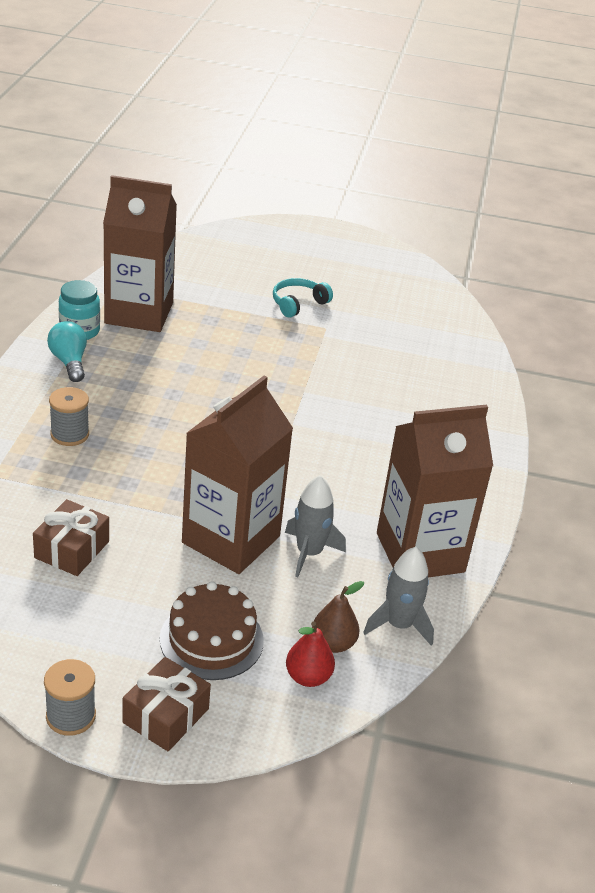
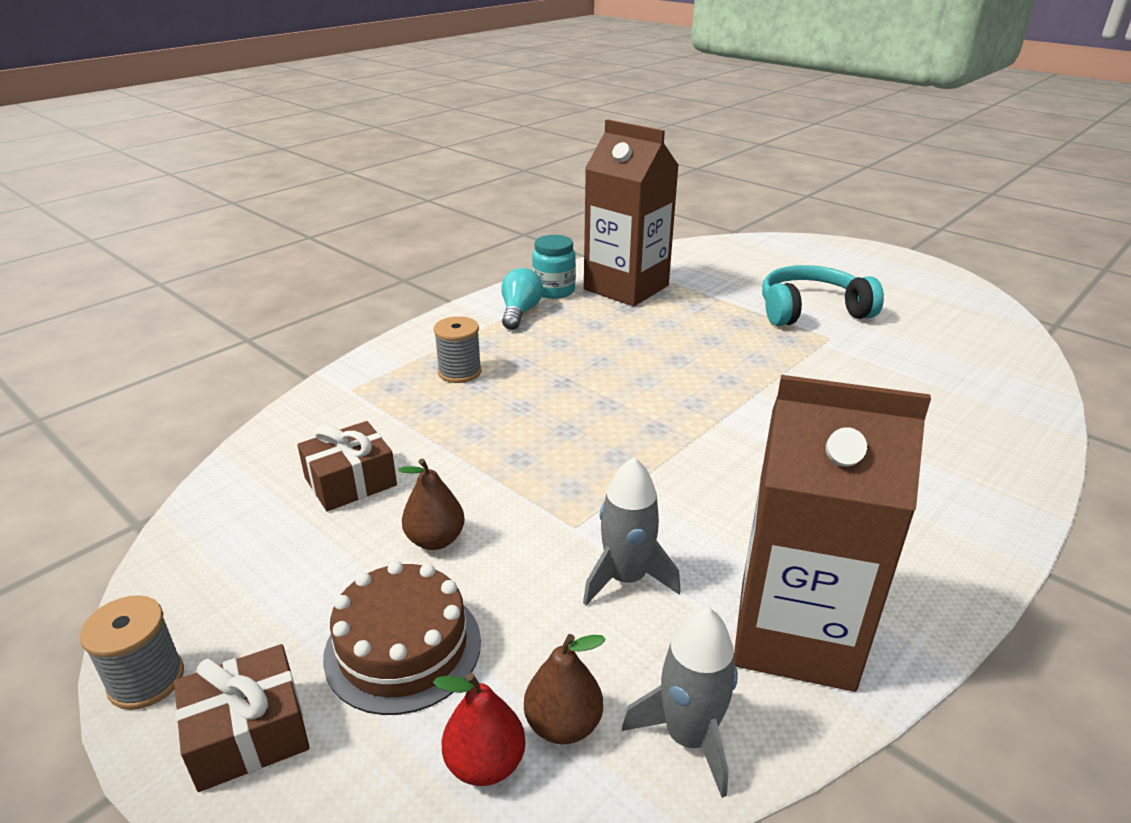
camera: 35 degrees right, 5 degrees down
(171, 569) = (435, 540): none -> brown pear
(231, 539) = (537, 528): brown carton -> none
(298, 304) = (811, 310): turquoise headphones -> turquoise headphones, size x1.61

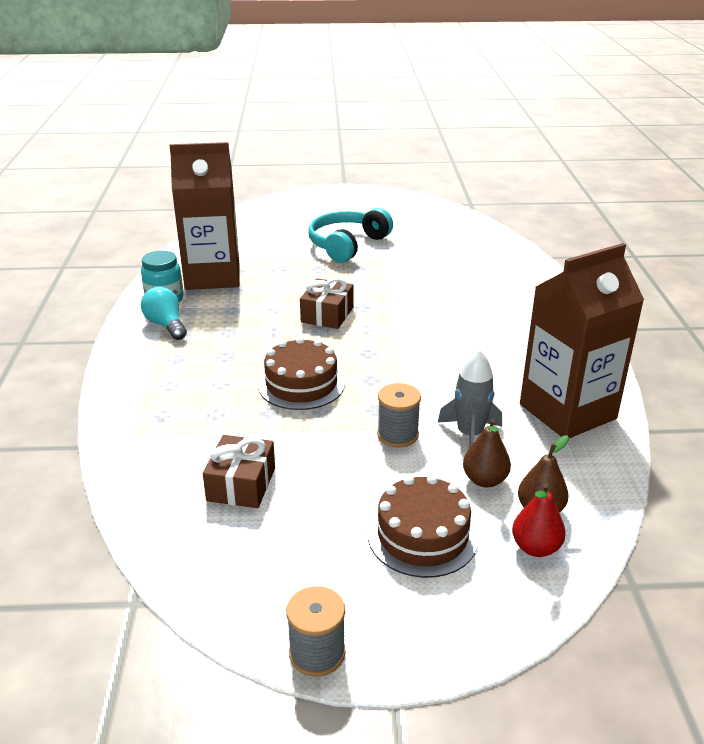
camera: 45 degrees left, 0 degrees up
(248, 733) = (417, 625): brown gift -> brown gift (327, 315)
(435, 540) = (349, 479): brown pear -> brown pear (484, 480)
(459, 372) = (193, 383): grey spool -> grey spool (397, 435)
(544, 422) = (301, 384): none -> brown cake
(689, 736) = (589, 477): grey rocket -> none

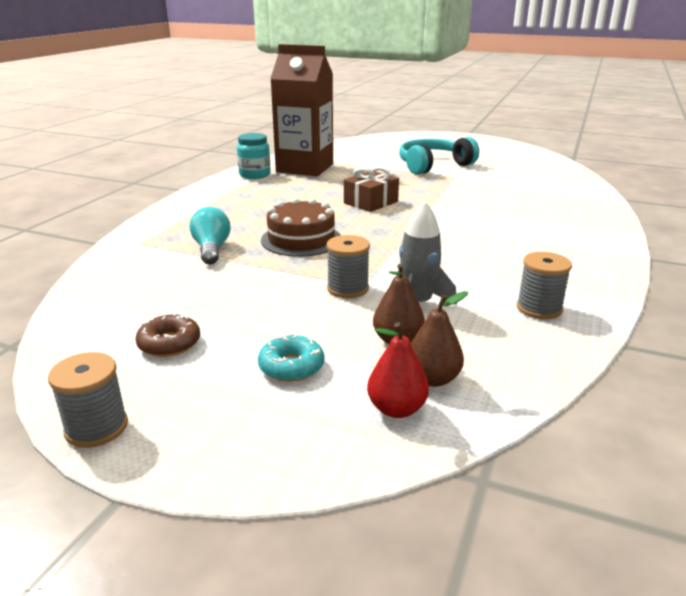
camera: 25 degrees right, 5 degrees down
(166, 325) = (239, 188): turquoise light bulb -> turquoise light bulb (212, 249)
(241, 484) = (179, 291): brown gift -> none
(293, 548) = (169, 343): none -> brown donut
(422, 535) = (291, 366): brown cake -> turquoise donut
(567, 411) = (539, 308): brown carton -> grey spool

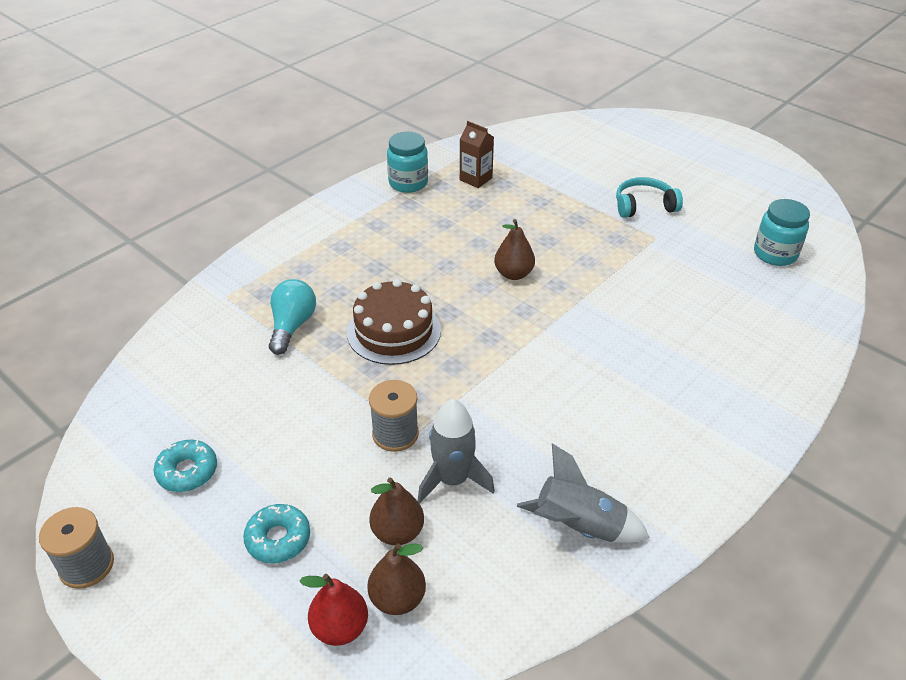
camera: 20 degrees right, 15 degrees up
(169, 343) = (187, 471): brown donut -> turquoise donut
(305, 168) = (476, 179): brown carton -> brown carton, size x0.41
(370, 202) = (513, 274): brown gift -> brown pear
(433, 165) = (644, 206): turquoise headphones -> turquoise headphones, size x0.62
(536, 173) = (775, 254): none -> turquoise jar
(539, 308) = (579, 527): grey spool -> grey rocket

